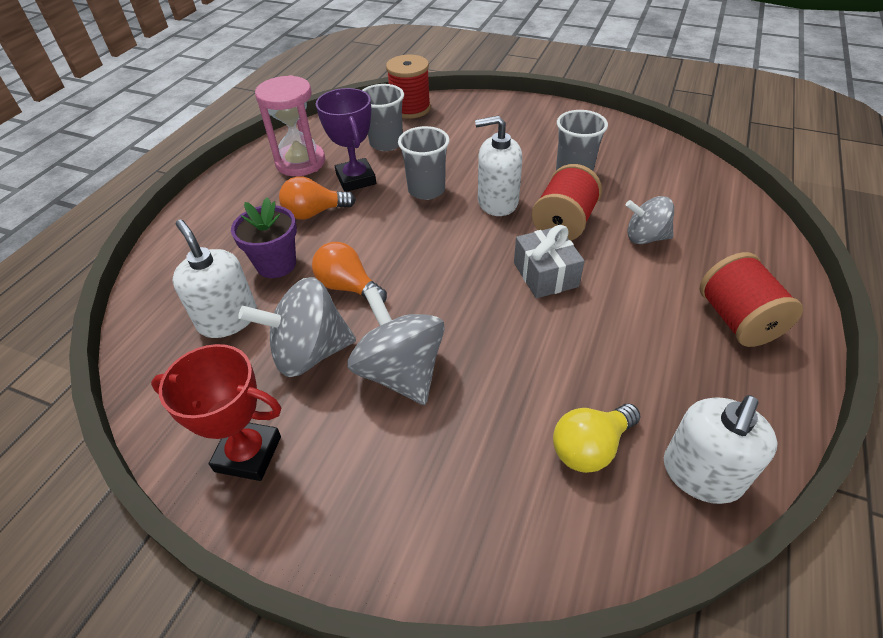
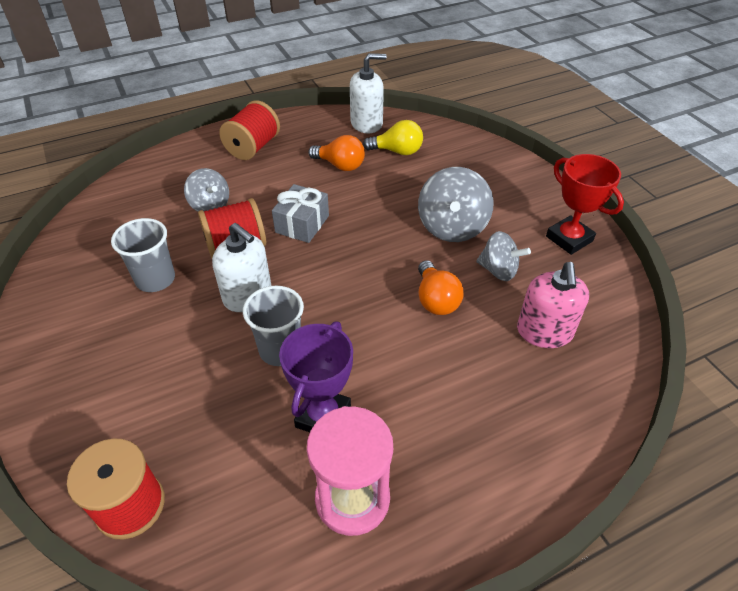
camera: 140 degrees left, 0 degrees up
(228, 319) = (544, 332): white soap dispenser -> pink soap dispenser
(276, 264) = (477, 359): purple flower pot -> none
(309, 352) = (498, 270): grey spinning top -> grey spinning top, size x0.64
(314, 213) = (401, 398): orange light bulb -> orange light bulb (340, 165)
(386, 143) = (235, 453): grey cup -> none

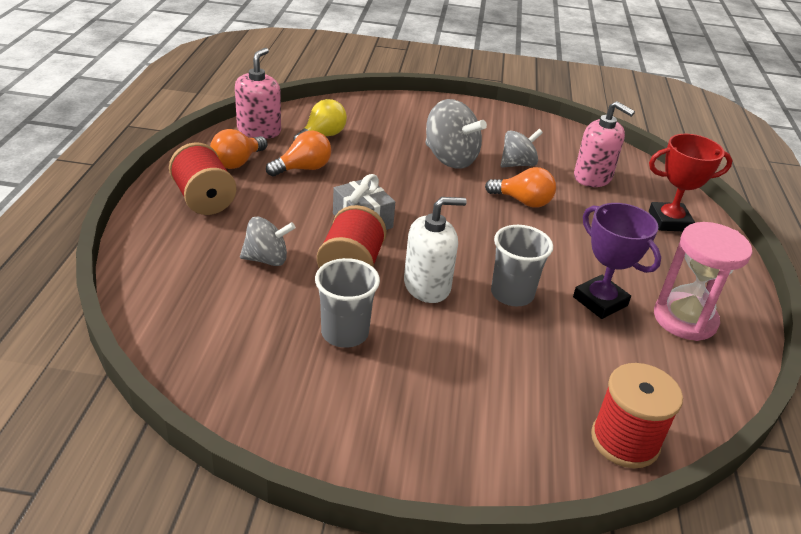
camera: 60 degrees left, 10 degrees down
(313, 136) = (237, 162): none -> orange light bulb
(366, 123) = (259, 131): white soap dispenser -> pink soap dispenser
(569, 239) = (513, 125): red trophy -> red trophy (669, 221)

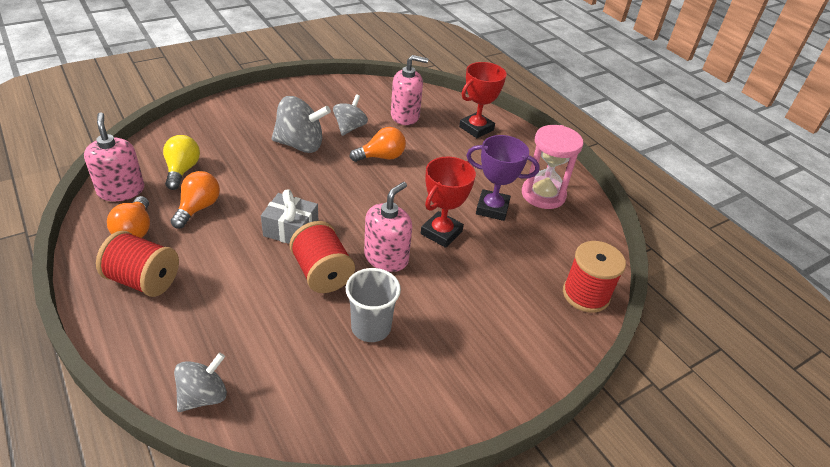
camera: 40 degrees left, 5 degrees up
(267, 259) = (254, 303): grey spinning top -> grey spinning top (203, 396)
(427, 286) = (386, 258): white soap dispenser -> pink soap dispenser
(512, 294) = (441, 233): grey cup -> red trophy

